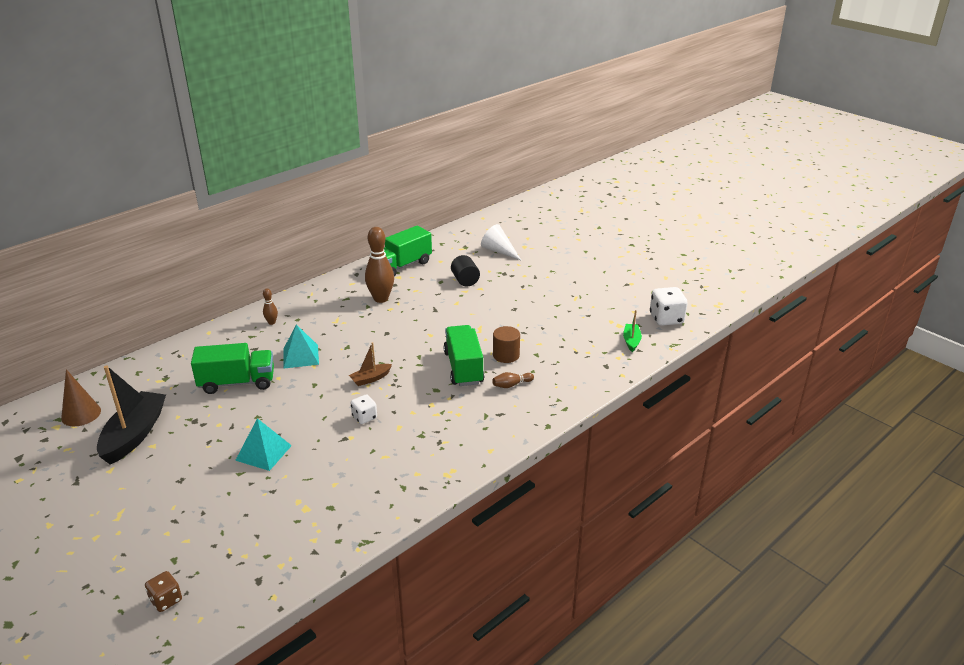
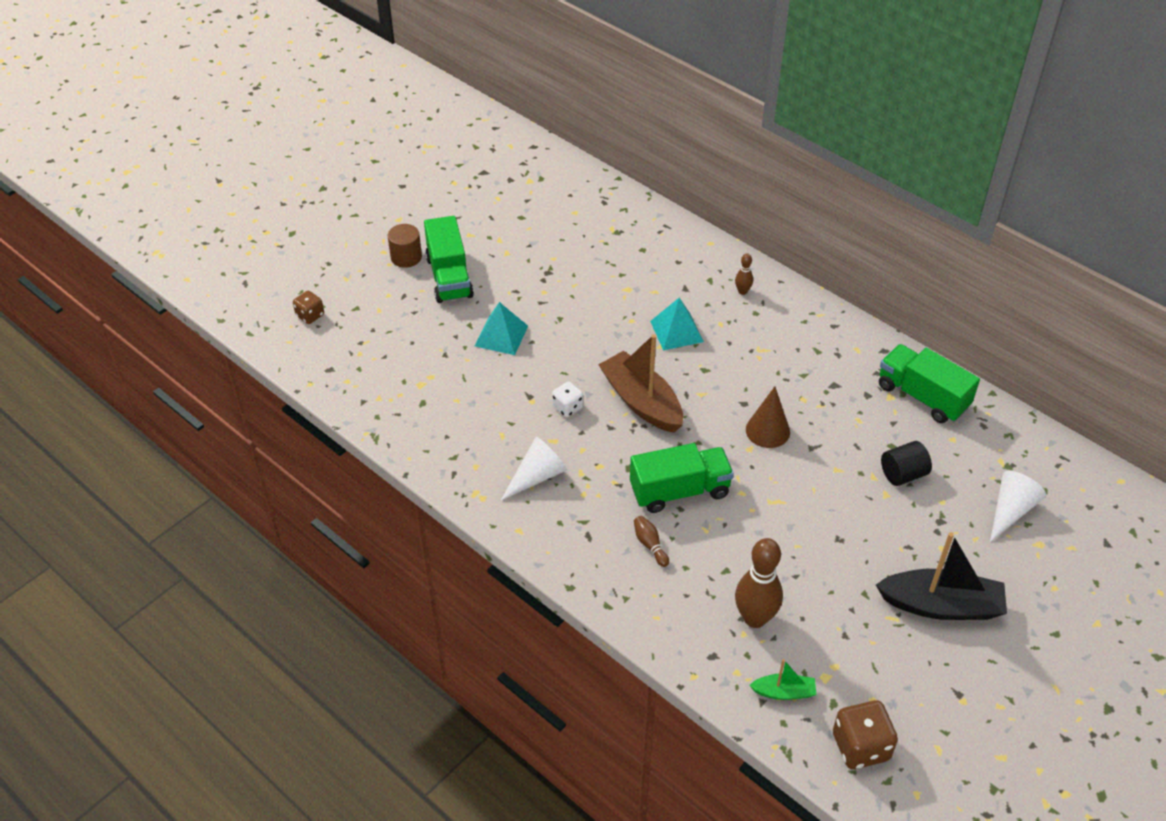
camera: 85 degrees right, 15 degrees up
(81, 414) = (549, 190): brown cone -> brown cone (767, 430)
(134, 435) = (521, 236): black boat -> black boat (941, 605)
(237, 382) = (617, 289): green truck -> green truck (449, 277)
(370, 379) = (641, 402): brown boat -> brown boat, size x2.02
(381, 299) = (825, 386): brown bowling pin -> brown bowling pin (755, 618)
(435, 437) = (537, 476): none -> white cone
(506, 355) = (716, 535): brown cylinder -> brown cylinder (406, 257)
(666, 319) = (860, 747): white dice -> brown dice

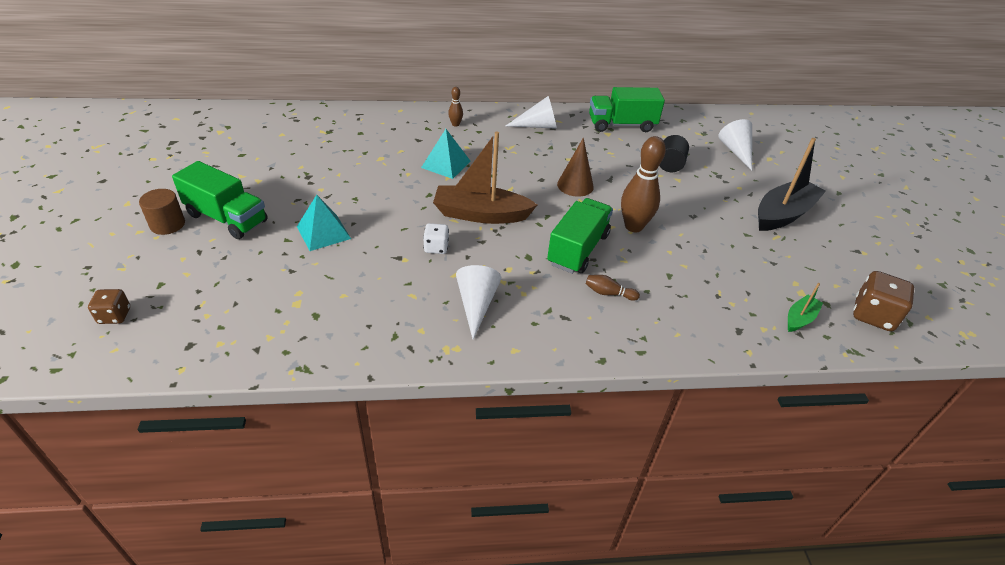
camera: 50 degrees left, 5 degrees down
(755, 618) = (723, 289): brown bowling pin -> brown bowling pin (633, 226)
(825, 342) = (538, 126): none -> white cone

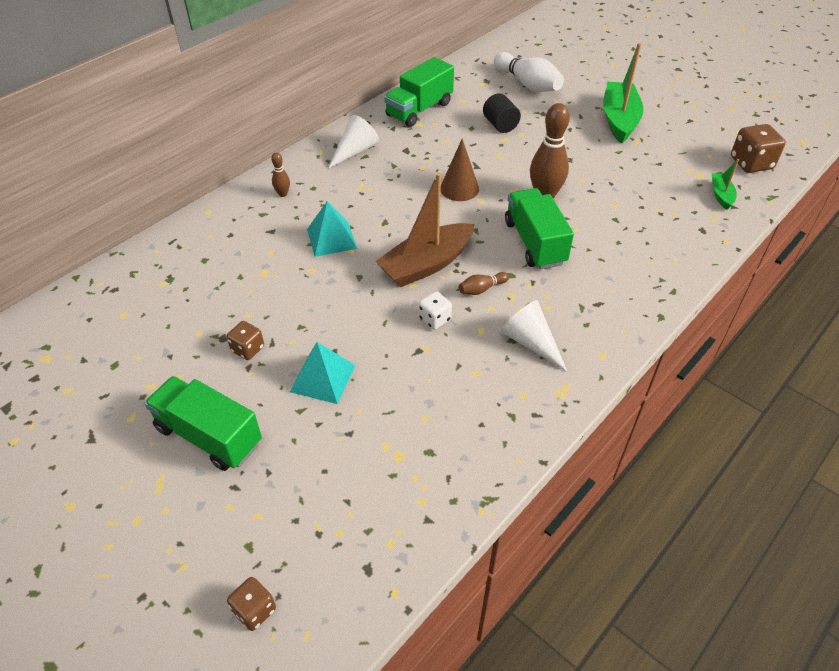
camera: 40 degrees left, 5 degrees up
(167, 224) = (156, 489): brown cylinder -> none
(227, 218) = (209, 436): green truck -> green truck turned 135 degrees counterclockwise
(311, 190) = (248, 349): none -> brown dice
(608, 293) = (599, 263): brown bowling pin -> brown bowling pin (481, 289)
(736, 151) = (527, 84): white cone -> white bowling pin
(783, 214) = (619, 120): black boat -> green boat

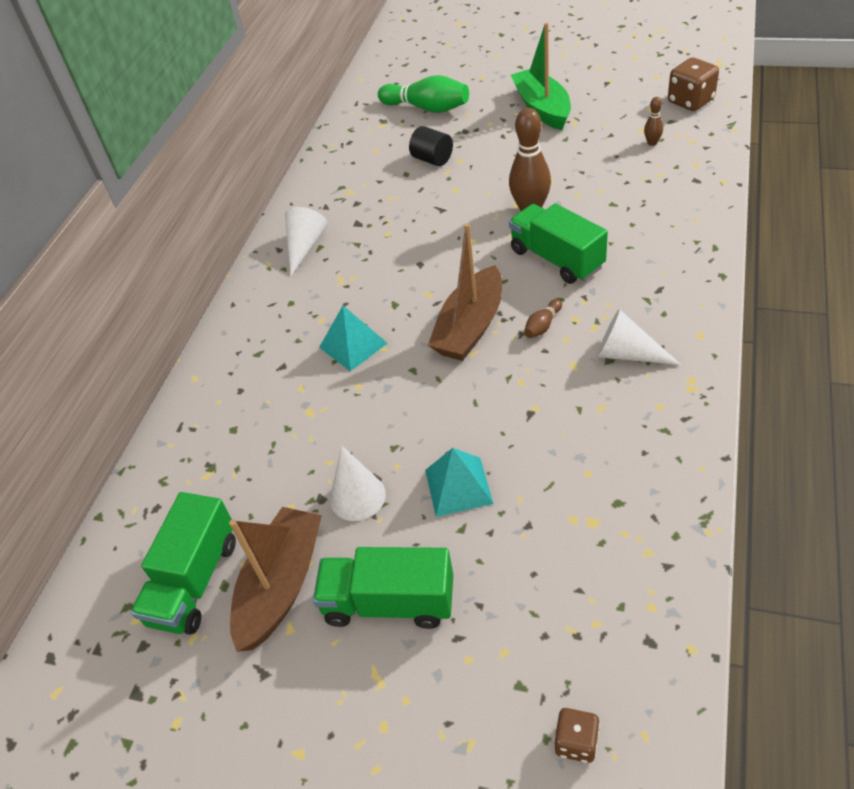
camera: 20 degrees left, 0 degrees up
(149, 385) = (281, 585): none -> brown boat
(248, 349) = (357, 496): brown dice -> white cone
(283, 194) = (263, 323): brown bowling pin -> brown bowling pin (652, 143)
(419, 109) = (338, 177): green truck -> green truck (195, 581)
(435, 319) = (521, 375): white dice -> none
(459, 188) = (442, 238): brown cone -> none
(527, 84) = (427, 108): white bowling pin -> green bowling pin
(721, 195) = (687, 141): green boat -> none

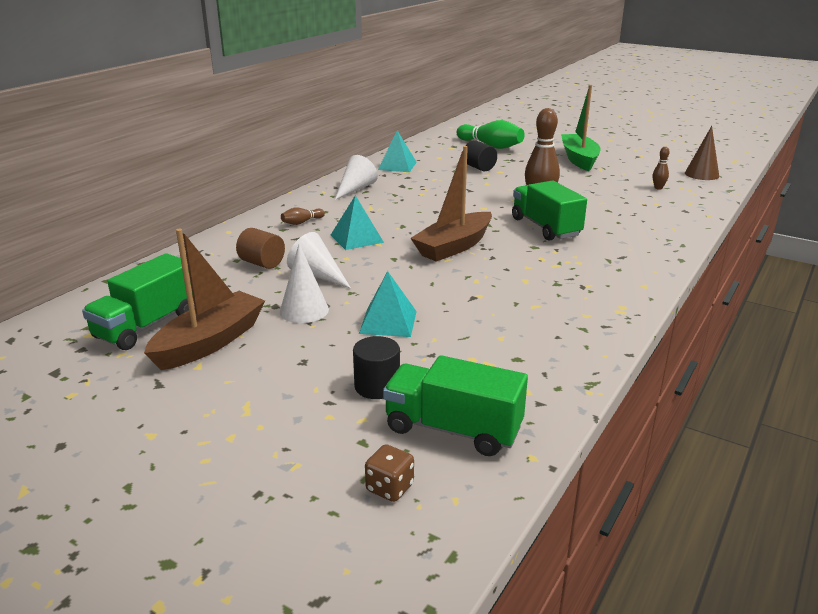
camera: 10 degrees right, 20 degrees down
(266, 426) = (262, 263): none -> brown cylinder
(333, 183) = (397, 166): none -> turquoise pyramid
(389, 602) = (287, 370): green truck -> green truck (453, 429)
(495, 596) = (377, 386): none -> black cylinder
(542, 326) = (512, 256): brown bowling pin -> brown bowling pin (302, 222)
(627, 354) = (574, 283): white cone -> white cone (317, 275)
(690, 101) = (701, 174): brown dice -> brown cone

